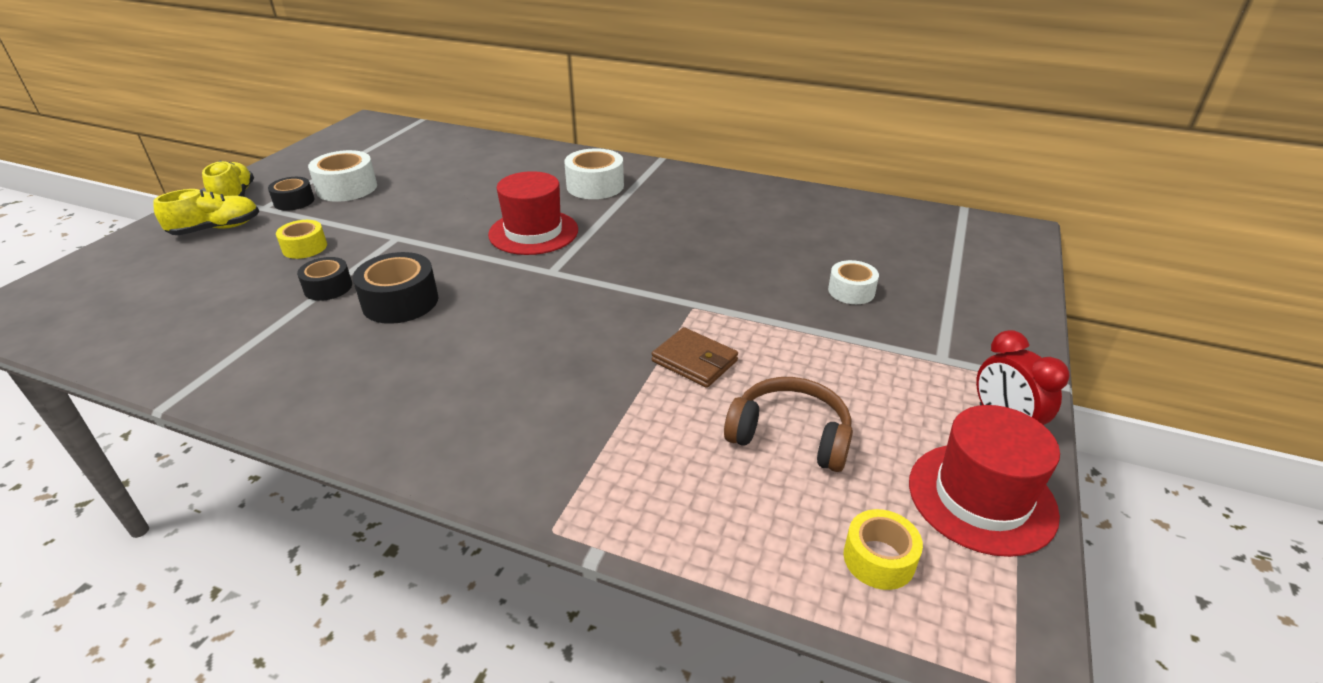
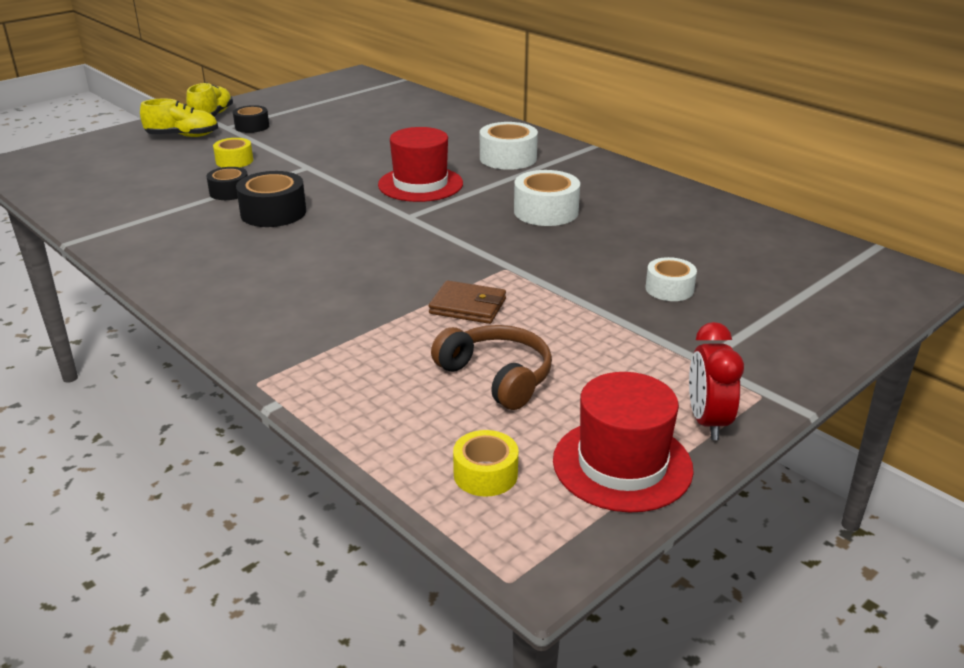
camera: 25 degrees right, 5 degrees down
(347, 188) = (299, 124): white tape -> white tape (546, 211)
(694, 361) = (468, 306): brown wallet -> brown wallet turned 45 degrees counterclockwise

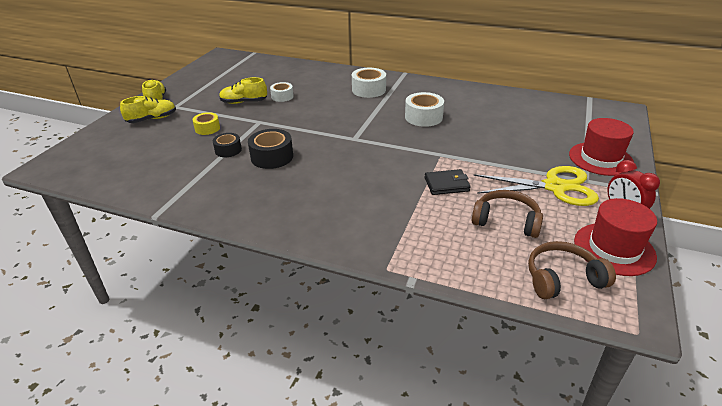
camera: 25 degrees left, 5 degrees up
(252, 126) = (192, 102): black tape -> none
(316, 139) = (244, 102): none -> yellow shoe
(420, 184) = (338, 117): red hat -> red hat (600, 159)
(468, 306) = (446, 184): brown wallet -> black wallet
(485, 474) = (562, 278): yellow tape -> brown headphones
(635, 355) = (555, 187): none -> yellow scissors
(669, 289) = (529, 145): white tape -> white tape (282, 96)

